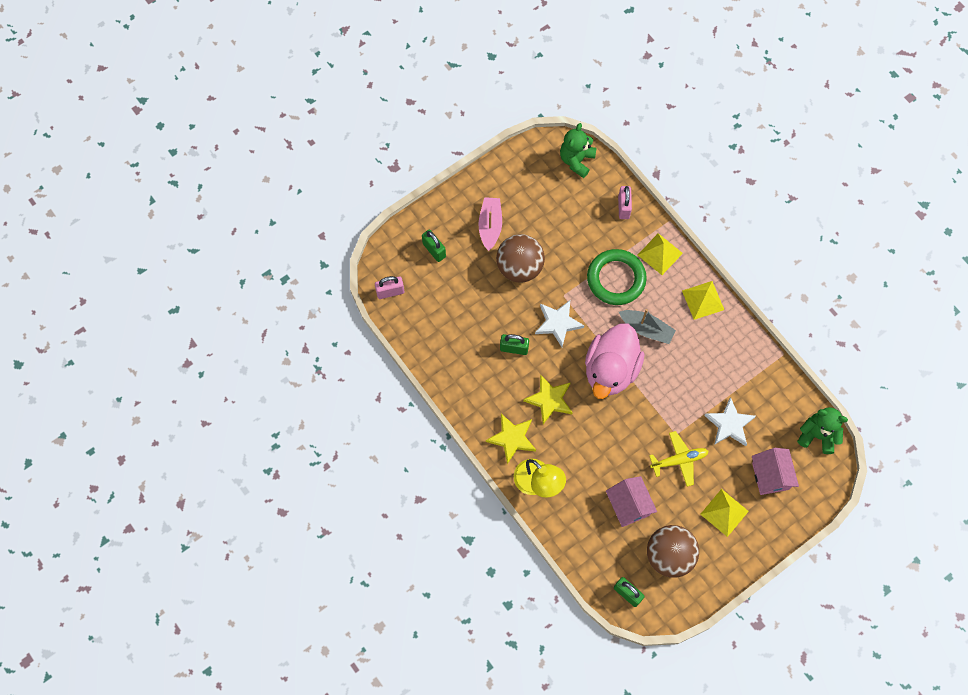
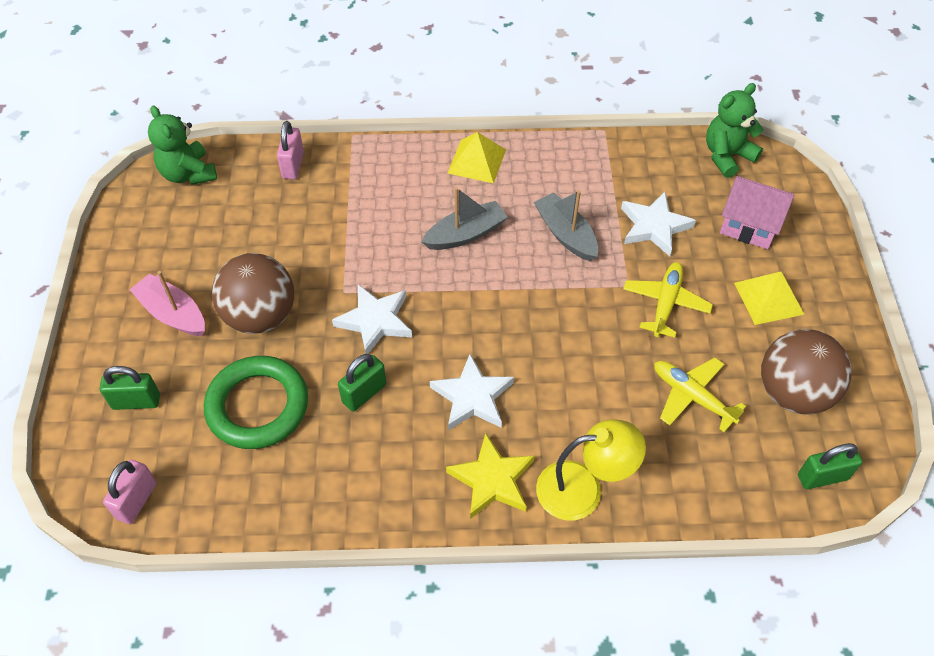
camera: 55 degrees left, 15 degrees down
(549, 400) = (472, 397): yellow star -> white star
(611, 369) = (487, 302): pink duck -> none
(616, 279) = (374, 225): green ring -> green ring (258, 406)
(623, 207) = (293, 165): pink padlock -> pink padlock turned 60 degrees clockwise
(629, 505) = (692, 396): pink house -> yellow plane
(660, 254) = (383, 166): yellow pyramid -> none
(687, 381) = (566, 234): none -> grey boat

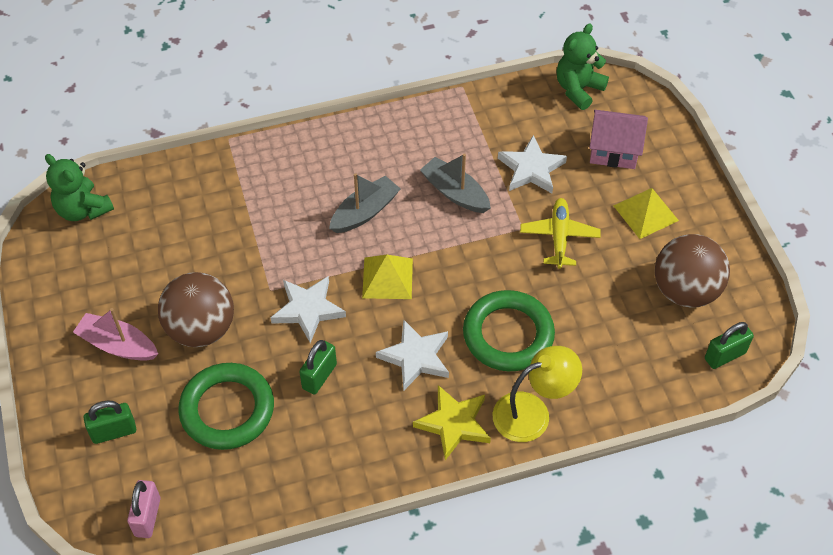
camera: 15 degrees left, 0 degrees up
(293, 165) = (182, 180): pink padlock -> none
(477, 161) = (354, 140): yellow pyramid -> yellow pyramid (387, 278)
(580, 396) = (508, 334): none -> green ring
(692, 396) = (602, 313): yellow plane -> none

